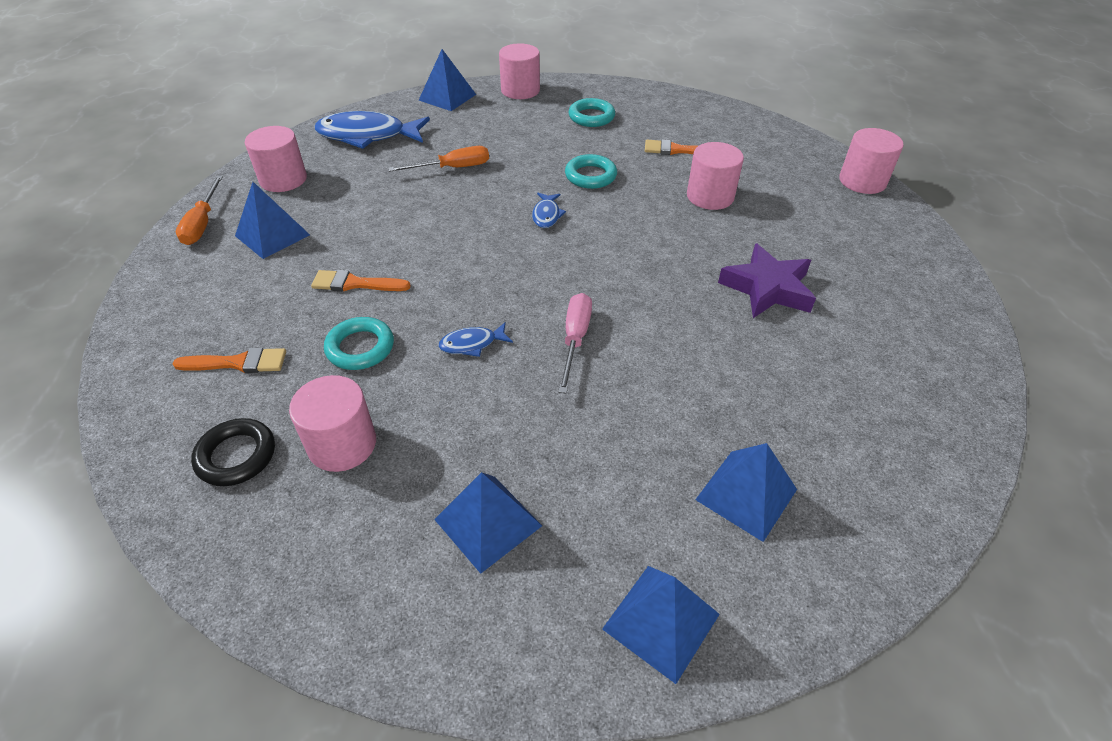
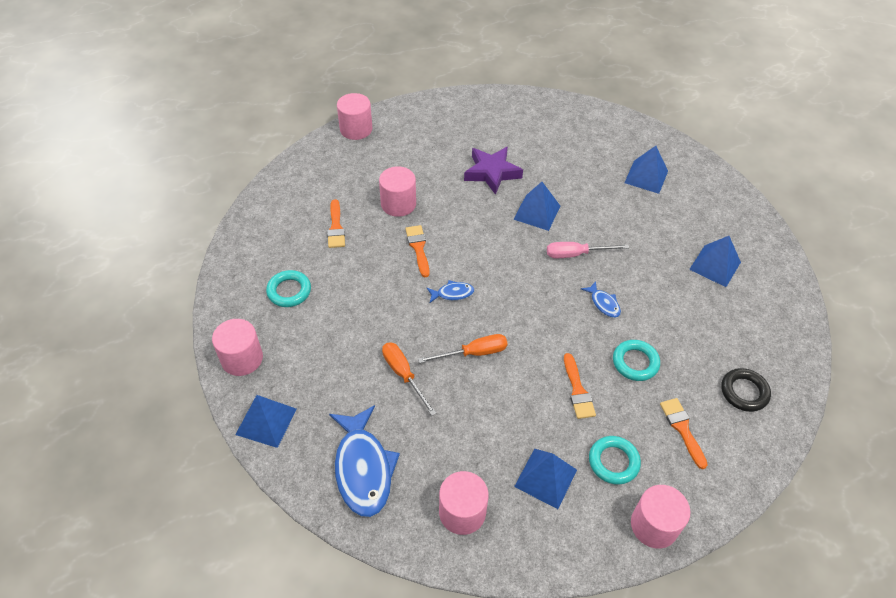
camera: 105 degrees left, 5 degrees up
(202, 223) = (552, 548): orange screwdriver -> orange screwdriver (473, 353)
(342, 444) = (708, 343): pink cylinder -> pink cylinder (654, 525)
(590, 176) = (389, 276): turquoise ring -> turquoise ring (613, 462)
(628, 201) = (418, 248): none -> orange brush
(661, 621) = (723, 199): blue pyramid -> blue pyramid (537, 212)

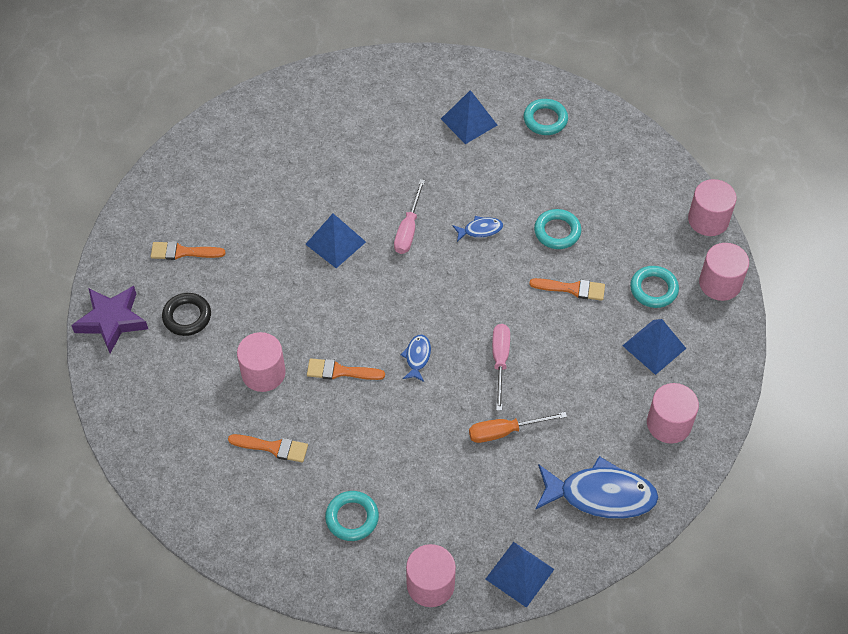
camera: 70 degrees left, 5 degrees up
(356, 129) = (110, 386): pink cylinder -> pink cylinder (708, 220)
(473, 353) = (500, 361): orange screwdriver -> pink screwdriver
(492, 173) = (255, 265): purple star -> purple star (112, 321)
(646, 177) = (327, 126): blue pyramid -> none
(682, 429) = (637, 225): orange brush -> orange brush (183, 252)
(744, 392) = (615, 164): black ring -> black ring (187, 317)
(757, 321) = (545, 120): none -> turquoise ring

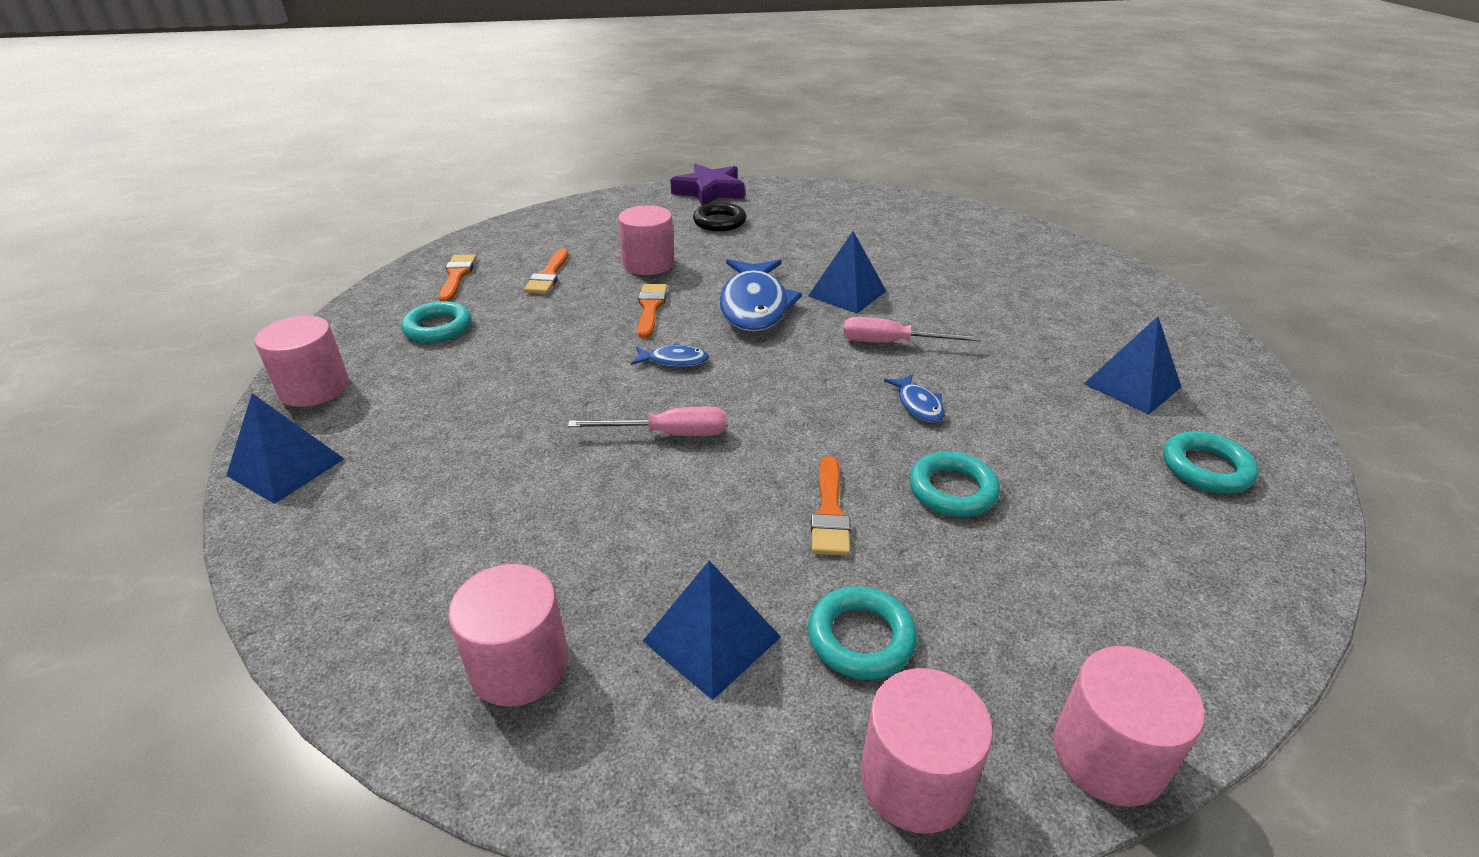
camera: 85 degrees right, 20 degrees down
(183, 252) = (802, 214): orange brush -> orange brush (457, 276)
(505, 431) = (540, 444): orange screwdriver -> none
(600, 495) = (388, 558): blue fish -> blue fish (754, 306)

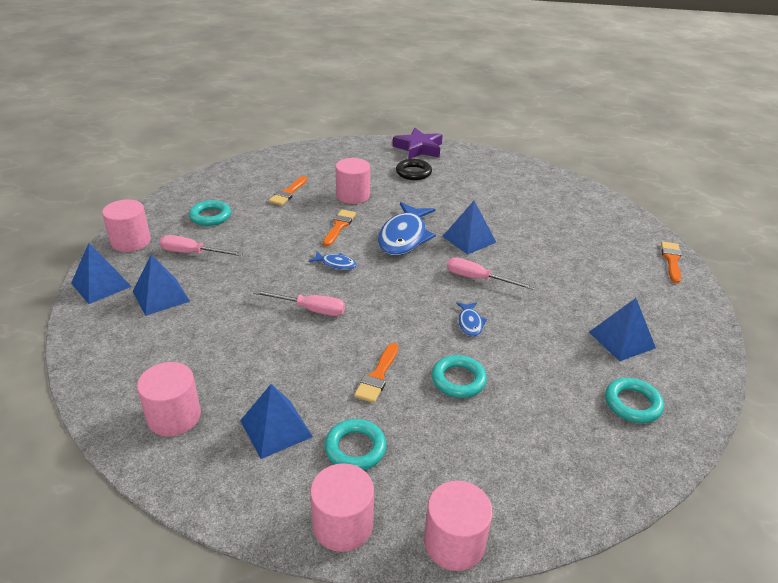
camera: 15 degrees right, 0 degrees up
(405, 464) = (161, 296): none -> blue pyramid
(431, 387) = (192, 253): none -> pink screwdriver
(457, 276) = (235, 184): orange brush -> orange brush (671, 260)

